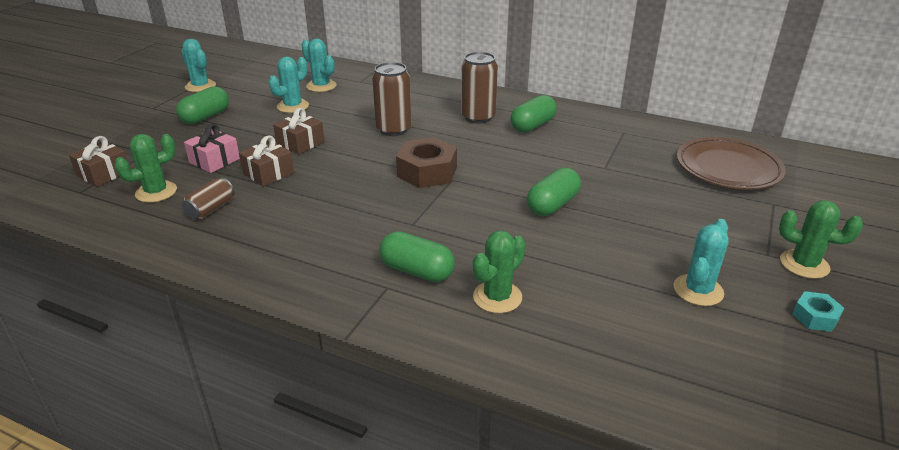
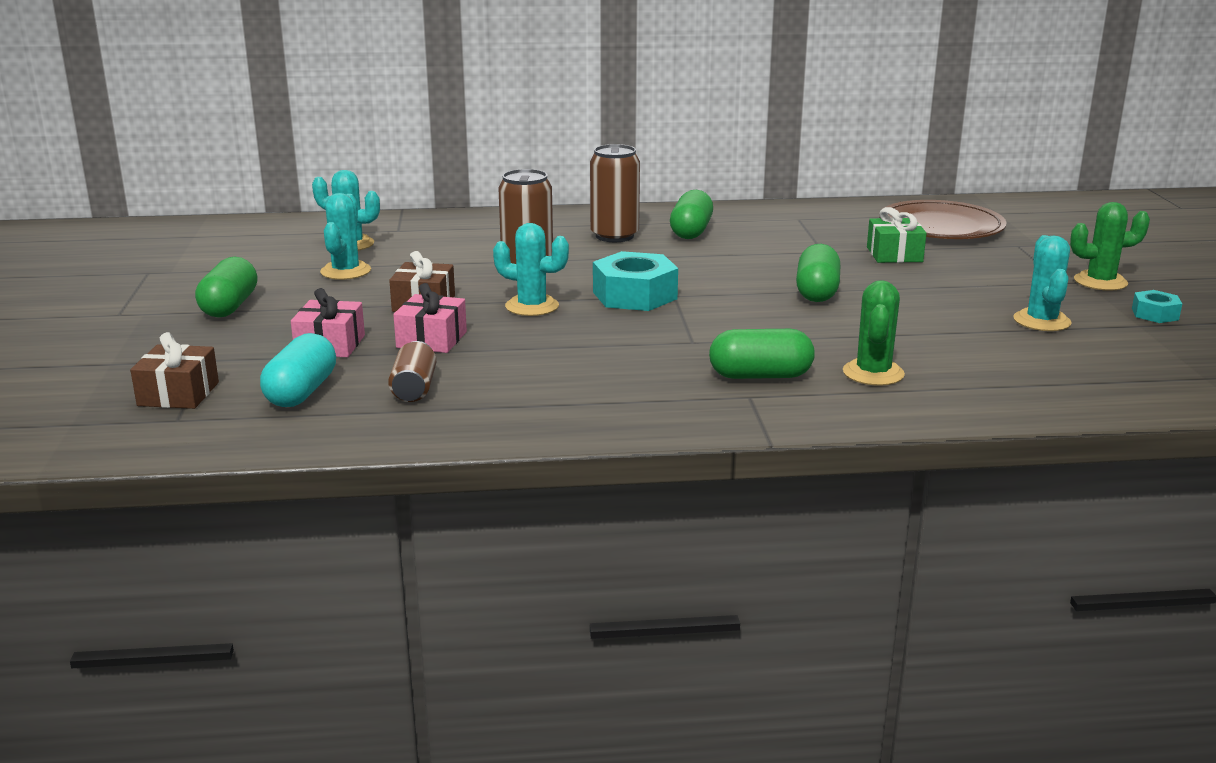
camera: 30 degrees left, 10 degrees down
(156, 192) = (301, 392): green cactus -> turquoise capsule
(200, 86) = (155, 277): turquoise cactus -> turquoise cactus (532, 306)
(268, 173) = (431, 340): brown gift -> pink gift
(427, 172) = (634, 295): brown nut -> turquoise nut
(656, 185) = (894, 254): none -> green gift

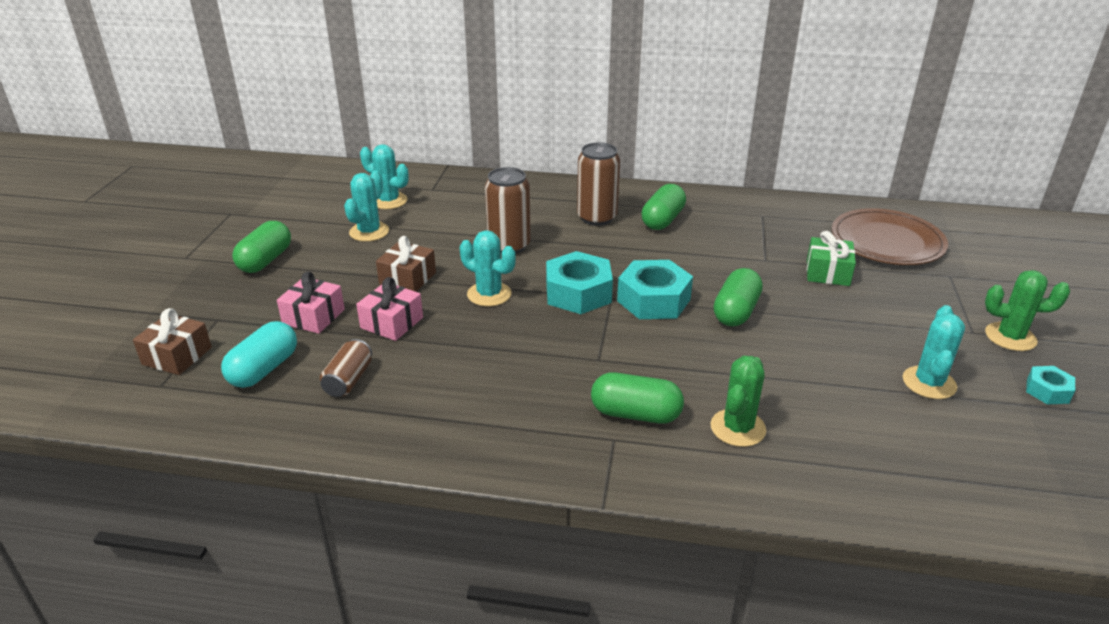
camera: 15 degrees right, 10 degrees up
(723, 292) = (653, 300): none -> turquoise nut

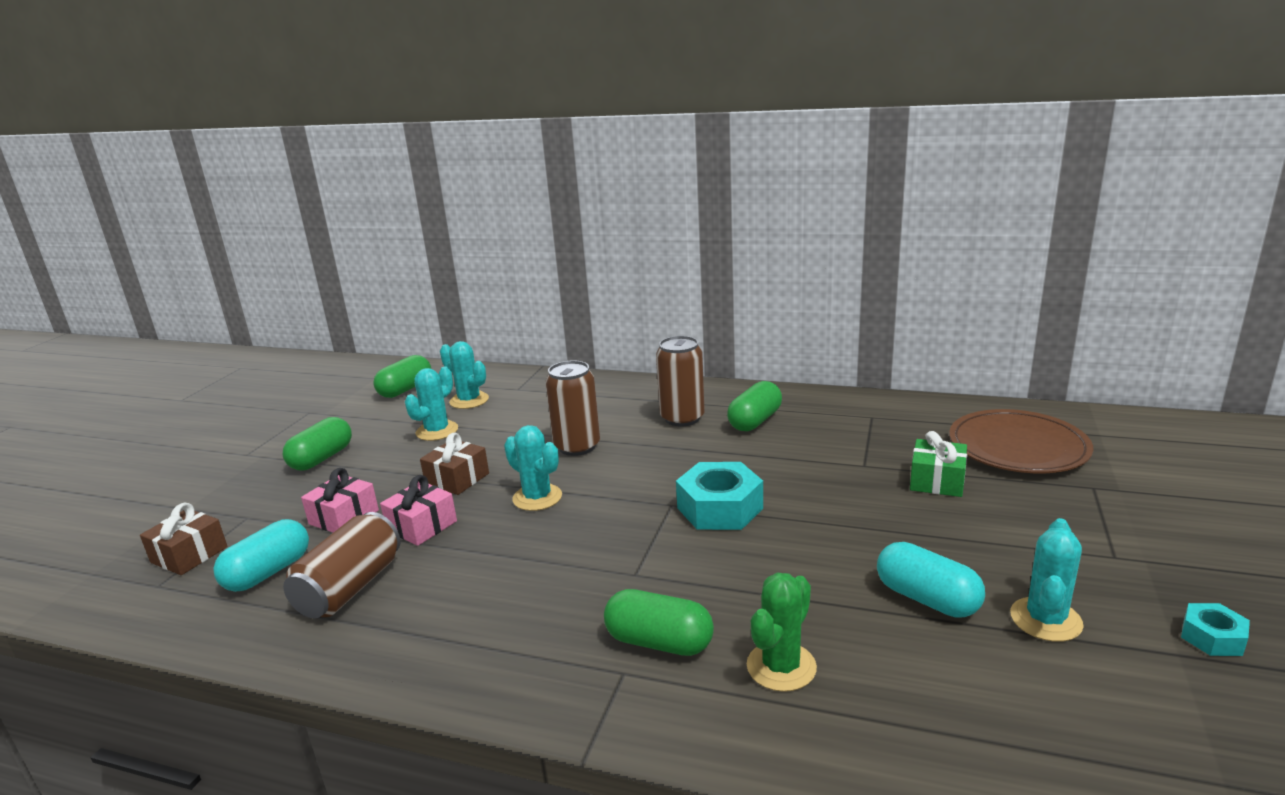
camera: 10 degrees right, 10 degrees down
(348, 380) = (350, 588): brown can -> brown can, size x1.64
(578, 293) = (636, 498): turquoise nut -> none
(736, 312) = (814, 524): green capsule -> green capsule (405, 389)
(838, 370) = (927, 599): none -> turquoise capsule
(1010, 337) = (1166, 564): green cactus -> none

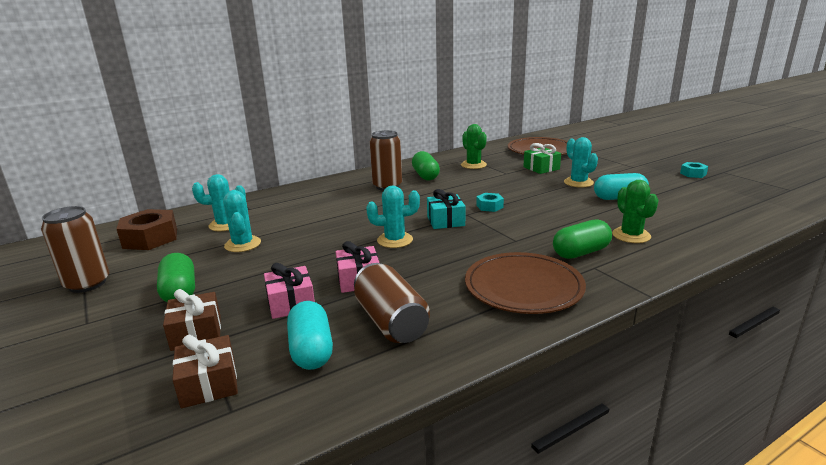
camera: 50 degrees left, 0 degrees up
(405, 389) = (150, 238): green capsule -> brown nut
(457, 479) = (323, 255): brown gift -> brown gift (196, 333)
(505, 637) = (523, 287): none -> brown plate
(577, 446) = (360, 215): brown can -> brown can (87, 284)
(631, 501) = (445, 221): none -> turquoise gift
(720, 508) = (489, 206): turquoise nut -> turquoise nut, size x0.52
(852, 430) = (473, 165): none -> green cactus
(1045, 619) = (656, 188): turquoise cactus -> turquoise cactus (578, 182)

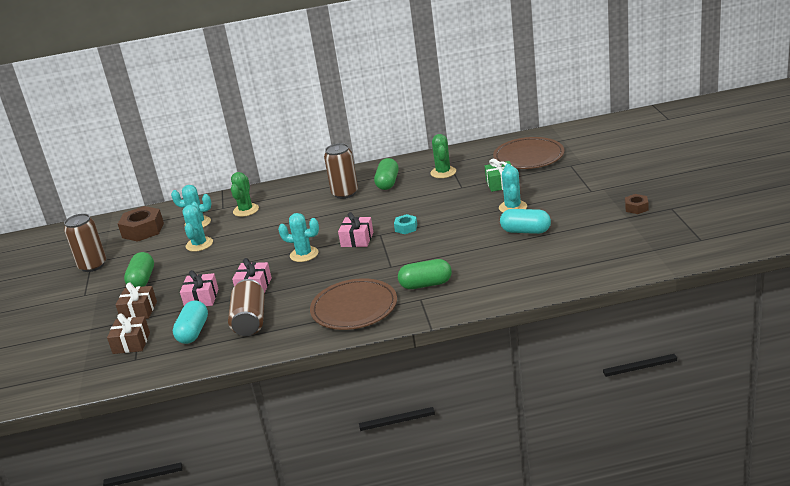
camera: 25 degrees right, 5 degrees up
(445, 221) = (357, 239): turquoise gift -> pink gift
(631, 235) = (484, 273): green cactus -> green cactus (246, 210)
(693, 174) = (636, 208): turquoise nut -> brown nut

